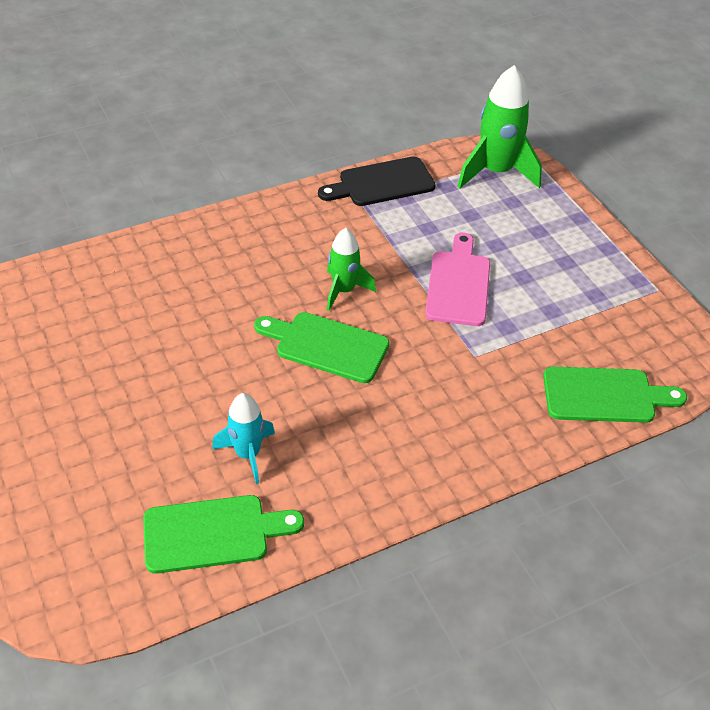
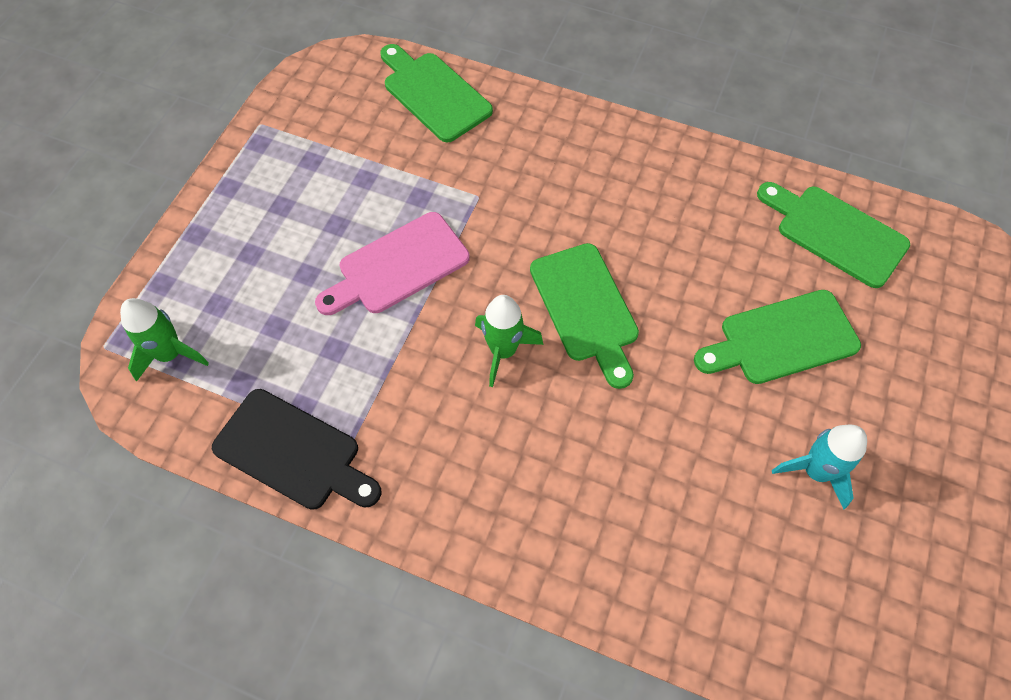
camera: 130 degrees left, 15 degrees up
(185, 423) = (782, 339): none -> green cutting board
(248, 454) = (753, 269): turquoise rocket -> turquoise rocket (815, 471)
(496, 172) = (170, 354): green rocket -> green rocket, size x0.60

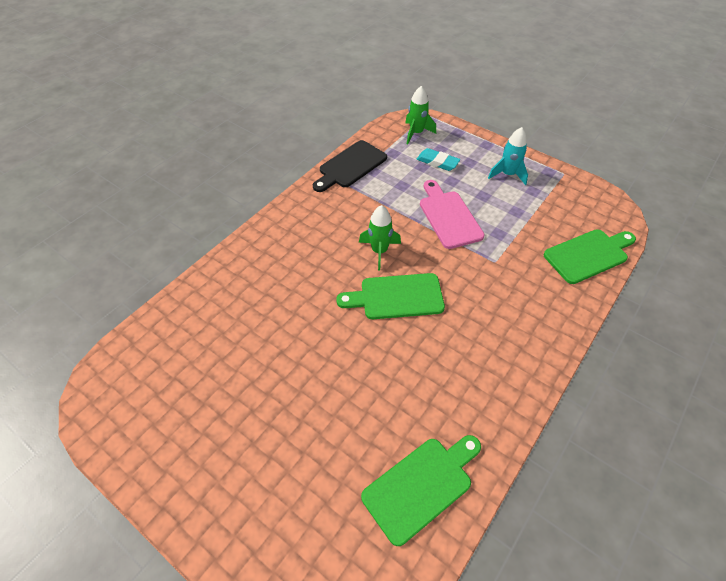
camera: 105 degrees right, 10 degrees down
(258, 303) = (437, 162): none -> turquoise eraser
(782, 339) = (339, 404): green cutting board -> none
(815, 471) = (242, 386): turquoise rocket -> turquoise rocket (507, 174)

